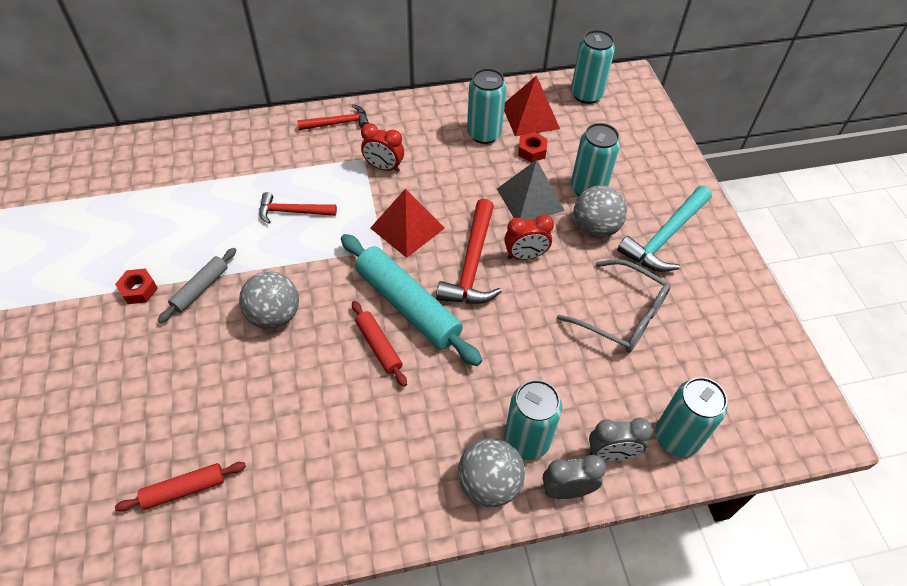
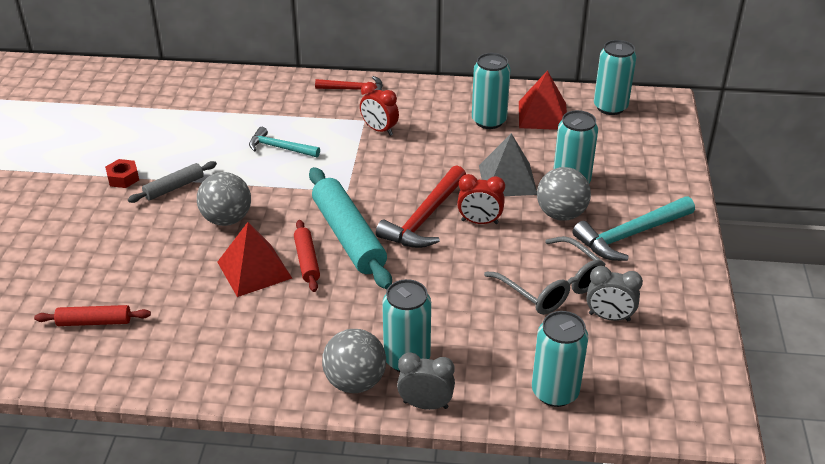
camera: 20 degrees right, 15 degrees down
(292, 212) = (280, 148): red hammer -> turquoise hammer
(407, 228) = (378, 179): red pyramid -> red pyramid (254, 270)
(532, 151) = (529, 142): red nut -> none
(611, 453) = (483, 388): grey clock -> grey clock (609, 317)

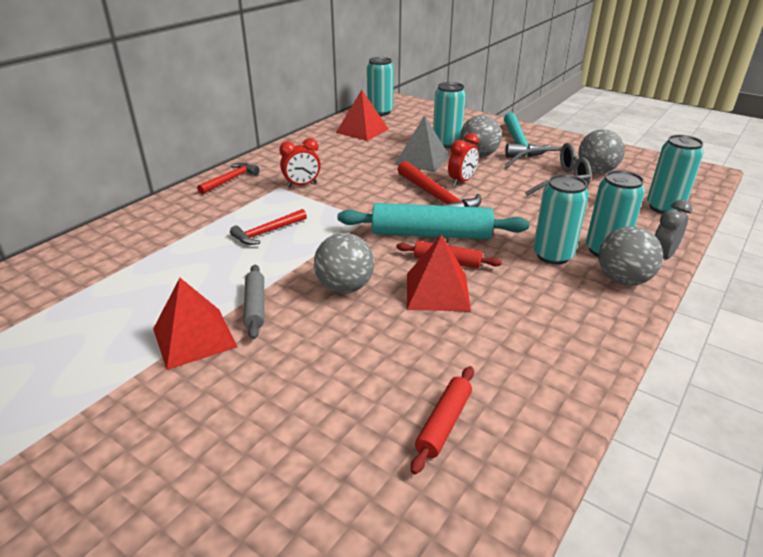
camera: 60 degrees left, 5 degrees down
(123, 178) = (194, 337): red nut -> red pyramid
(280, 148) = (267, 232): turquoise hammer -> red hammer
(489, 121) = (345, 147): turquoise can -> turquoise can (553, 255)
(609, 317) = (596, 171): grey clock -> grey ball

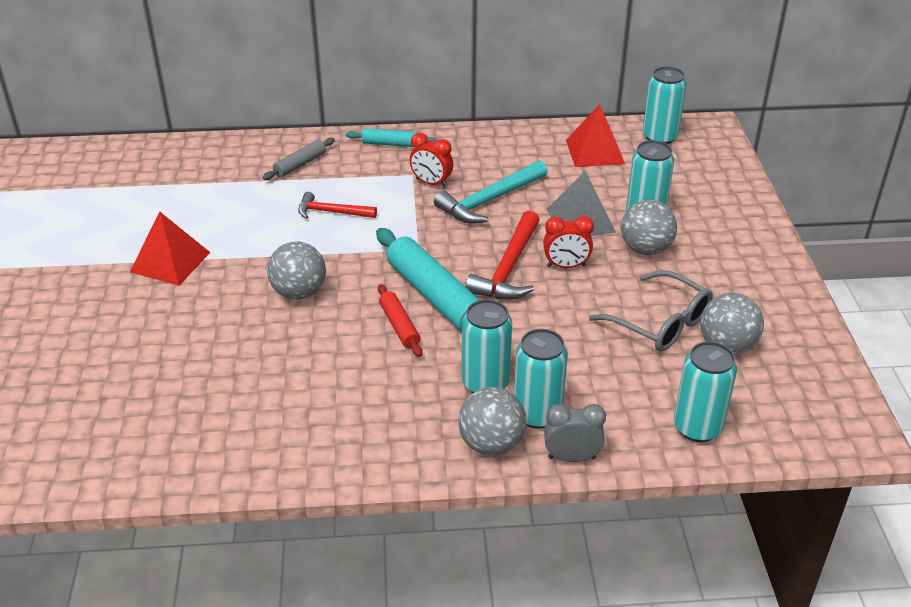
camera: 50 degrees right, 5 degrees up
(231, 179) = (391, 144): red hammer -> turquoise rolling pin
(255, 306) = (230, 266): grey rolling pin -> grey rolling pin (300, 164)
(437, 291) = (346, 342): red pyramid -> none
(443, 423) = (189, 418): red rolling pin -> none
(518, 143) = (721, 262): turquoise hammer -> turquoise hammer (489, 200)

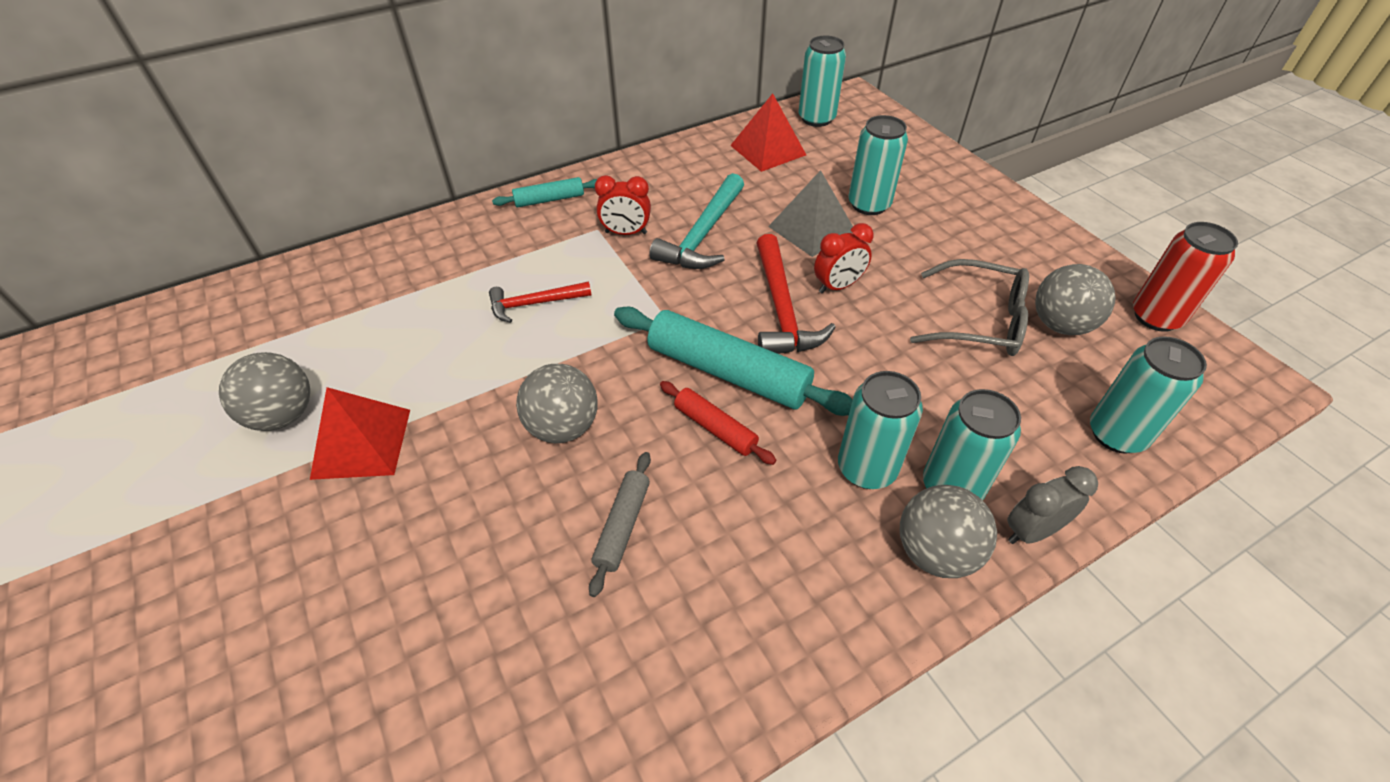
camera: 25 degrees left, 10 degrees up
(300, 164) = (457, 255): grey rolling pin -> grey rolling pin (622, 526)
(645, 249) = (898, 241): grey ball -> grey ball (283, 415)
(818, 366) = (1156, 317): none -> red can

